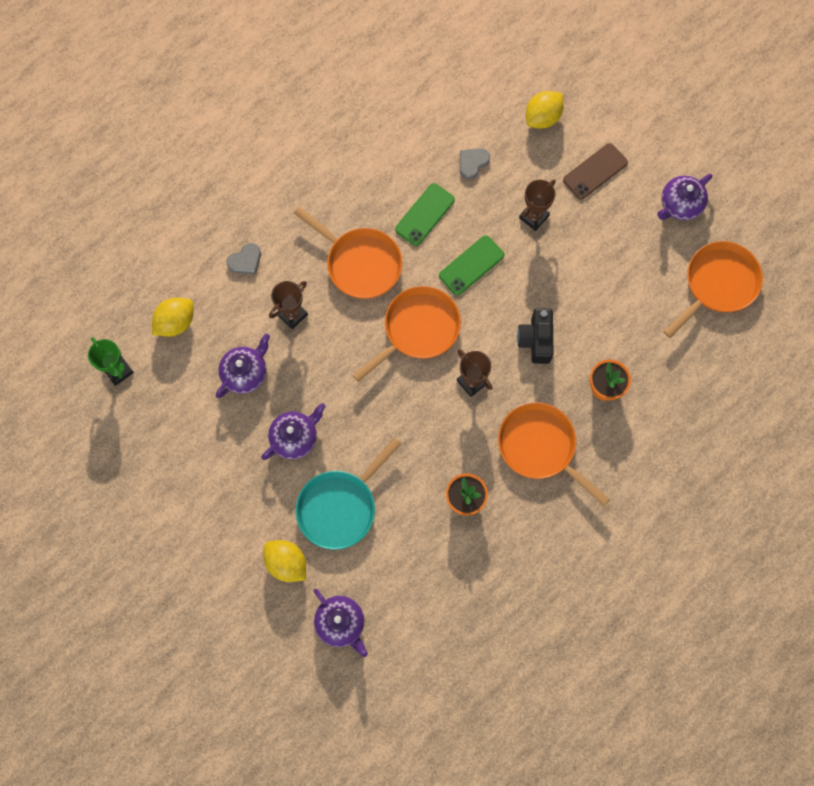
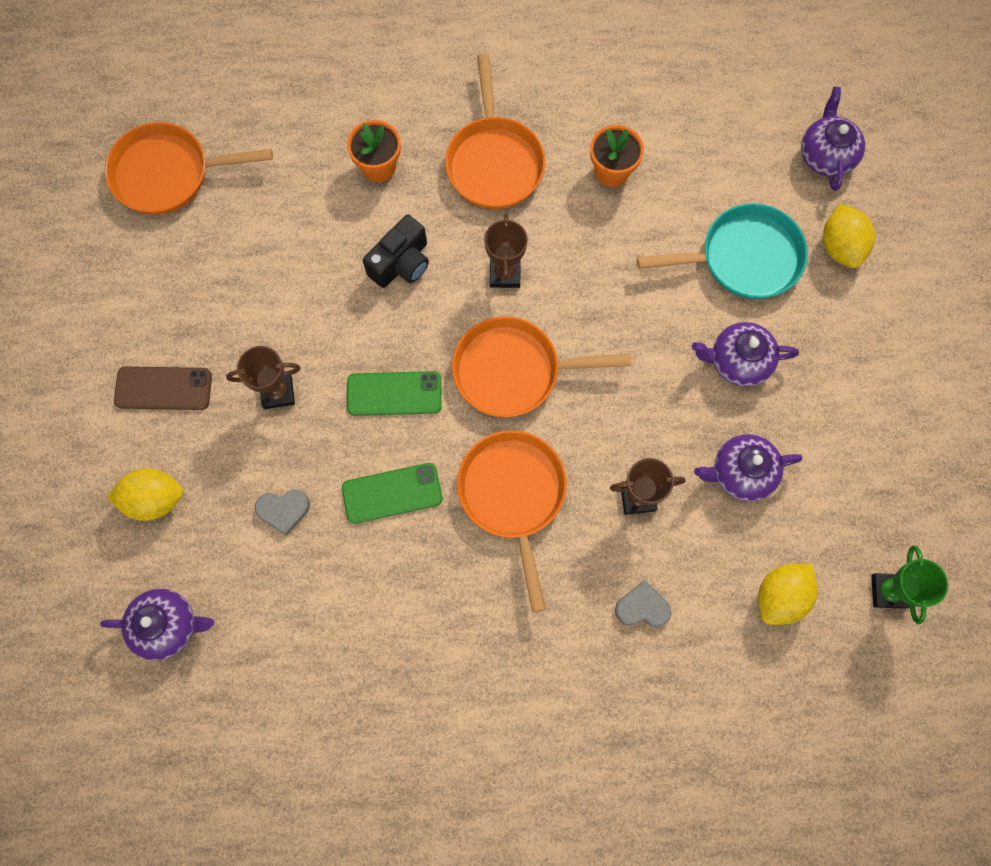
camera: 140 degrees left, 0 degrees up
(176, 322) = (780, 596): yellow lemon -> yellow lemon turned 45 degrees counterclockwise
(680, 205) = (117, 280): purple teapot -> purple teapot (168, 625)

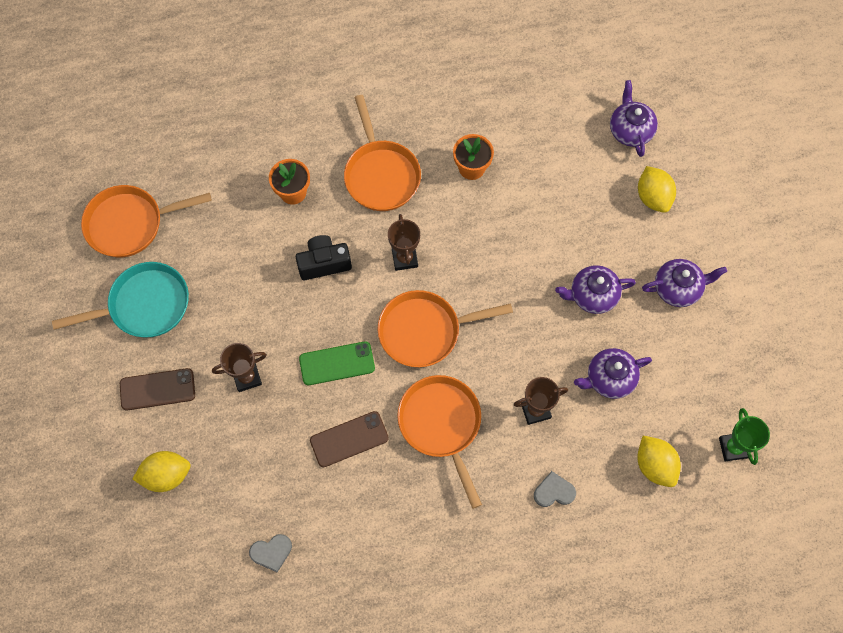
camera: 10 degrees left, 5 degrees down
(168, 625) = (195, 569): purple teapot -> purple teapot (677, 288)
(283, 510) = (268, 466): grey heart -> grey heart (271, 552)
(392, 493) = (349, 439): green phone -> brown phone
(401, 263) = (324, 263): black camera -> black camera turned 135 degrees counterclockwise
(743, 258) = (582, 217): turquoise pan -> turquoise pan (144, 305)
(780, 596) = (654, 465): yellow lemon -> yellow lemon turned 60 degrees counterclockwise

